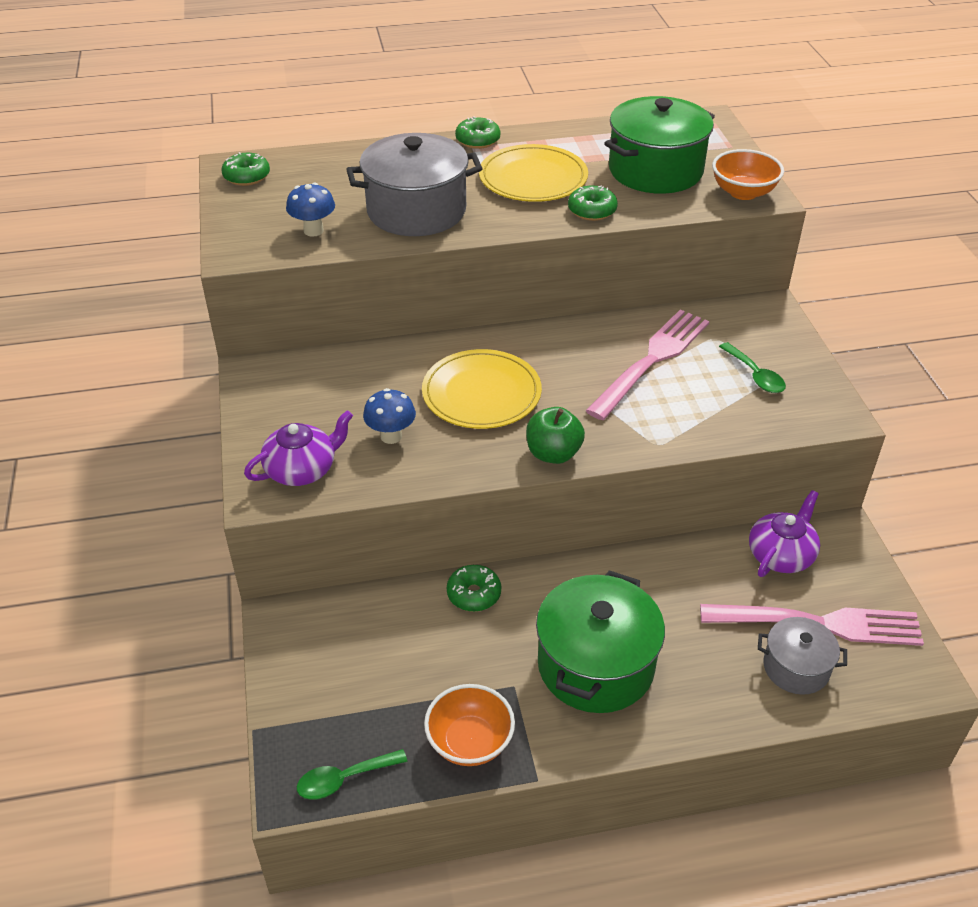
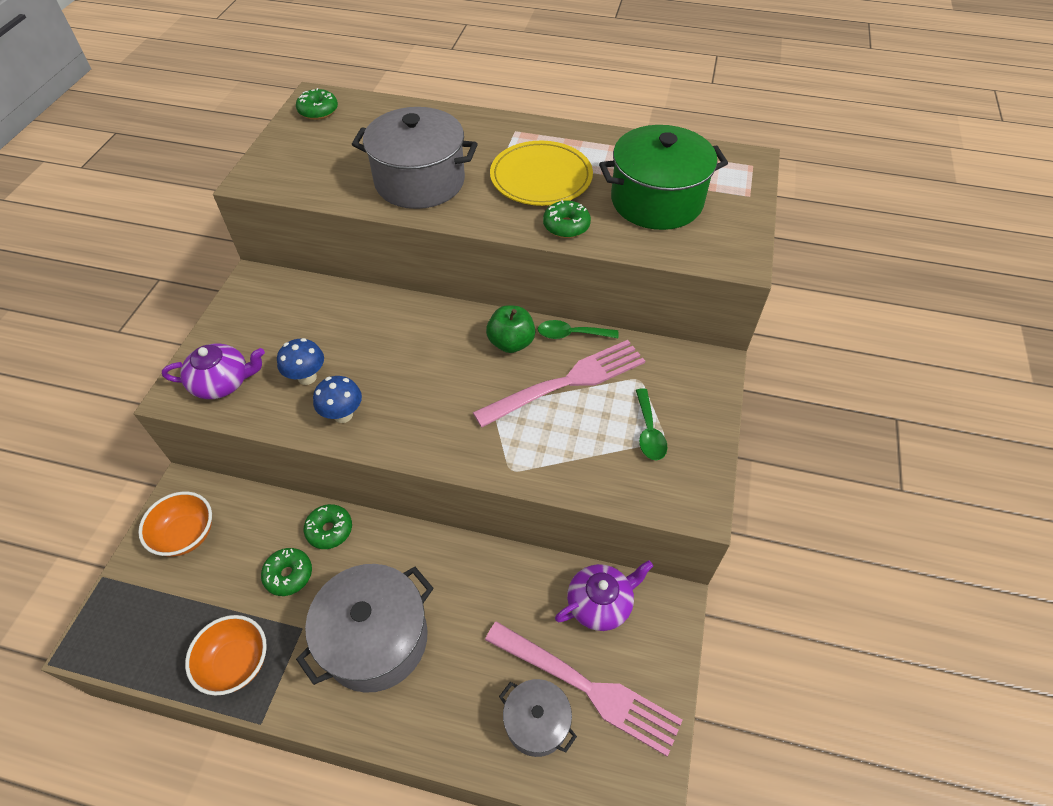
camera: 25 degrees right, 10 degrees up
(313, 230) = (326, 176): blue mushroom -> blue mushroom (343, 415)
(344, 779) = (131, 650): green spoon -> green spoon (571, 334)
(478, 140) = (524, 126): green donut -> green donut (288, 575)
(481, 393) = (404, 363): yellow plate -> none
(553, 454) = (418, 444): green apple -> green apple (511, 343)
(595, 665) = (375, 639): green pot -> grey pot
(743, 192) = (722, 249): orange bowl -> orange bowl (186, 535)

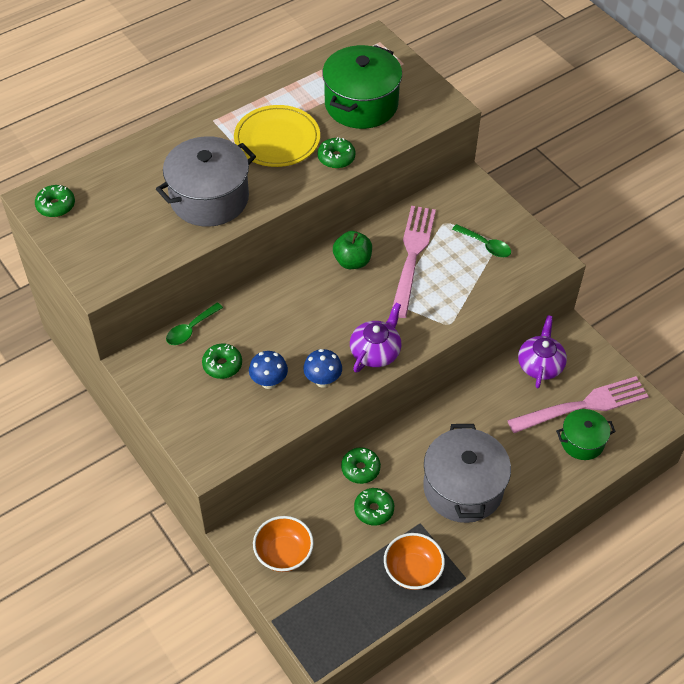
camera: 50 degrees left, 0 degrees up
(222, 382) = (223, 431): purple teapot -> purple teapot (375, 351)
(300, 333) = (222, 365): none -> green donut
(537, 723) = (582, 442): grey pot -> green pot
(571, 334) = (377, 228): green spoon -> green spoon (191, 329)

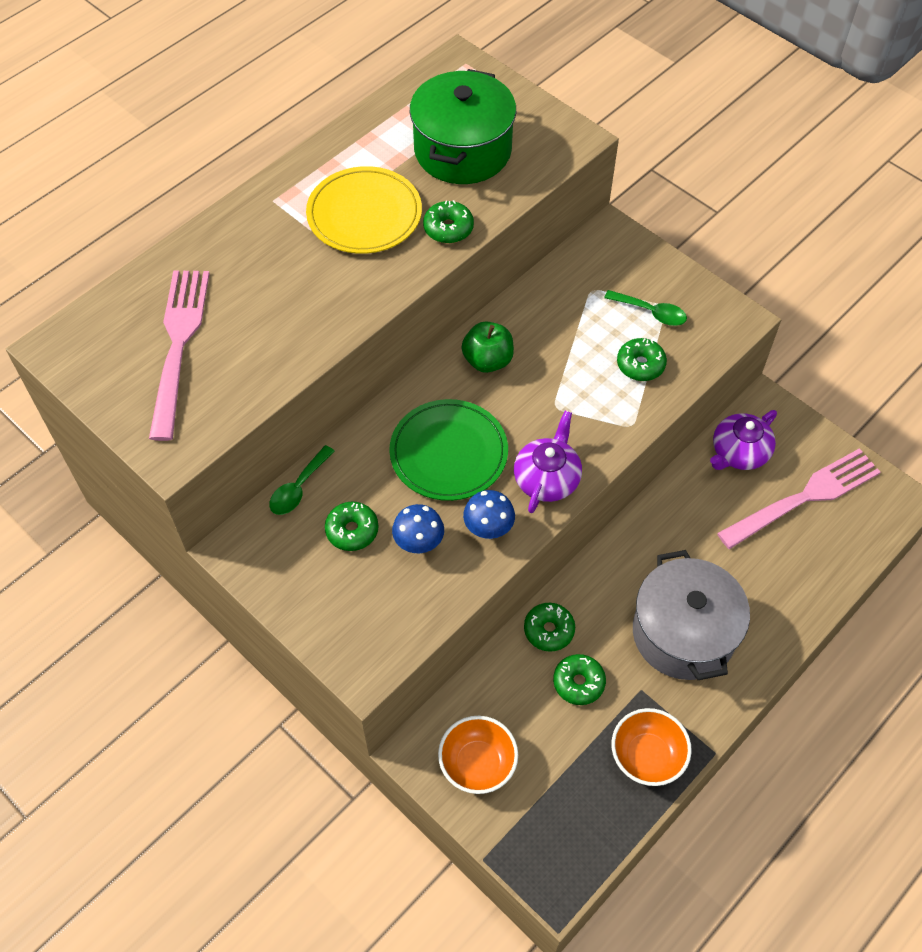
camera: 10 degrees left, 5 degrees up
(56, 206) = (87, 352): green donut -> green donut (640, 365)
(209, 198) = (294, 310): grey pot -> none
(307, 322) = (448, 453): none -> green plate
(412, 256) = (562, 341): pink fork -> pink fork (179, 344)
(540, 364) = (739, 452): purple teapot -> purple teapot turned 135 degrees counterclockwise
(582, 442) = (814, 545): green pot -> none

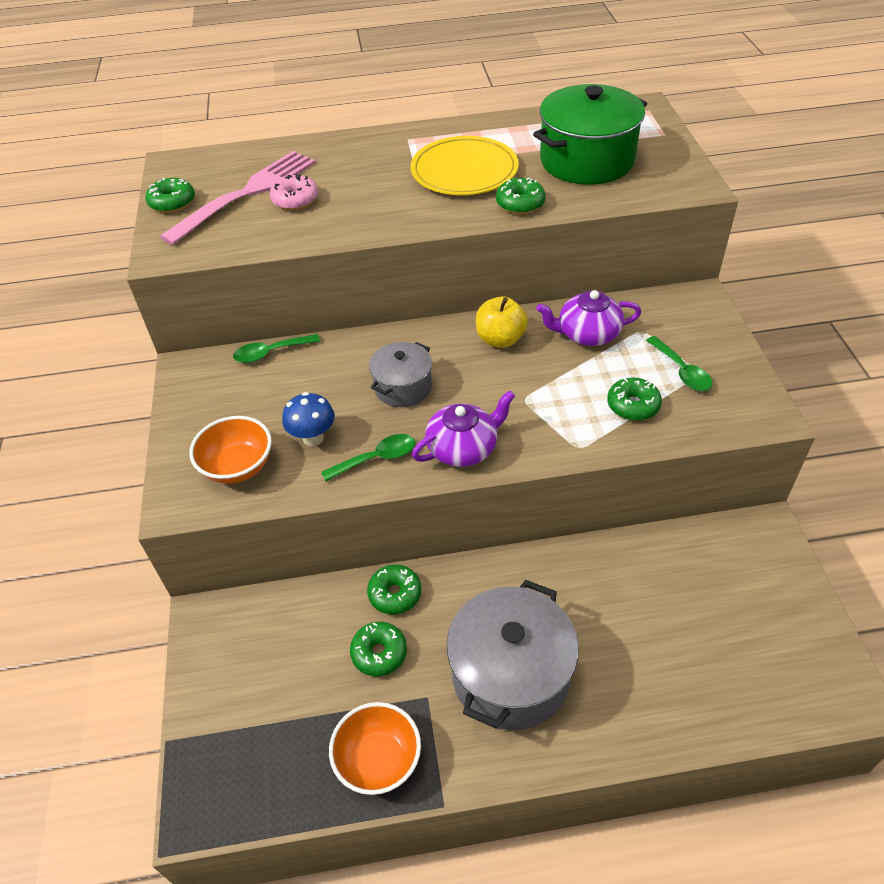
camera: 40 degrees right, 10 degrees down
(236, 327) = (295, 200): none -> pink donut
(352, 530) = (276, 401): green donut -> green donut (172, 203)
(448, 453) = (403, 387): green plate -> grey pot
(477, 764) = (238, 660): orange bowl -> orange bowl (238, 466)
(487, 360) = (500, 339): green apple -> yellow apple
(488, 529) = (376, 459): blue mushroom -> green spoon
(739, 452) = (703, 554): purple teapot -> purple teapot (587, 334)
(805, 497) = (741, 631): pink fork -> none

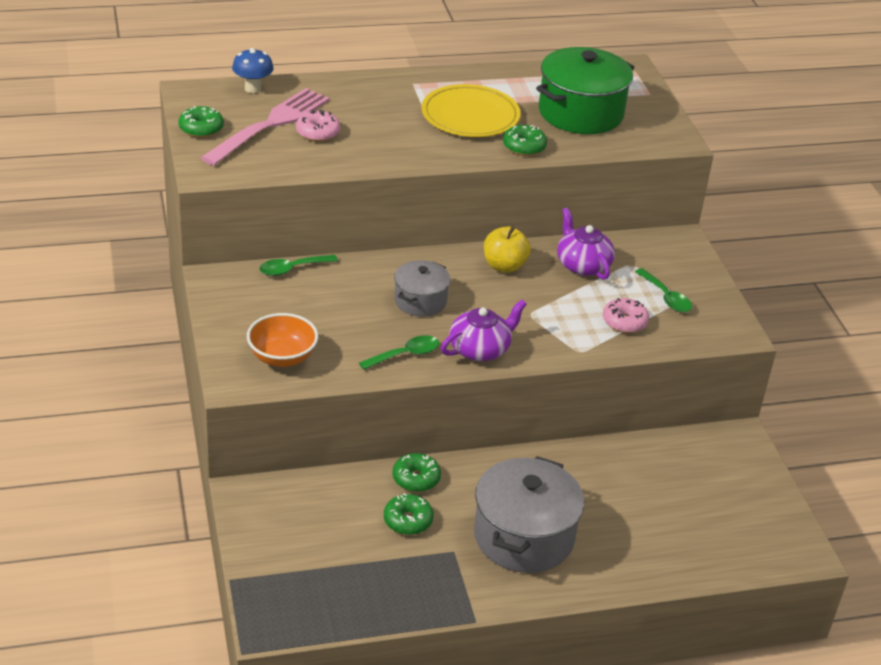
camera: 10 degrees left, 10 degrees down
(313, 438) = (346, 338): blue mushroom -> blue mushroom (253, 88)
(378, 760) = (417, 592): orange bowl -> none
(587, 334) = (582, 265): purple teapot -> purple teapot turned 75 degrees clockwise
(633, 405) = (624, 322): green donut -> pink donut

